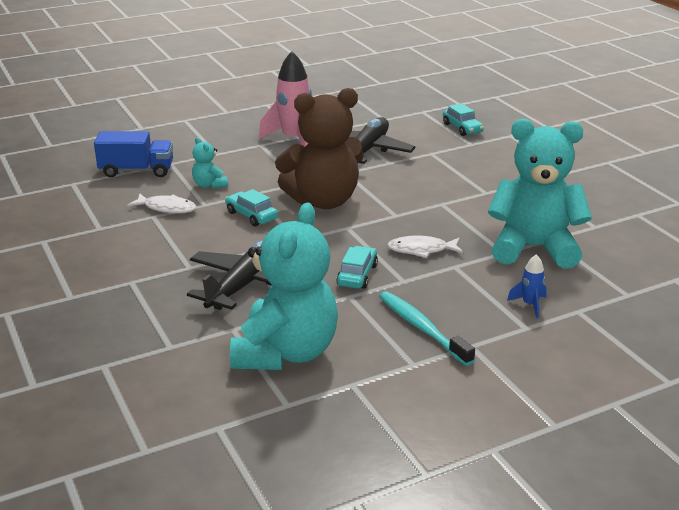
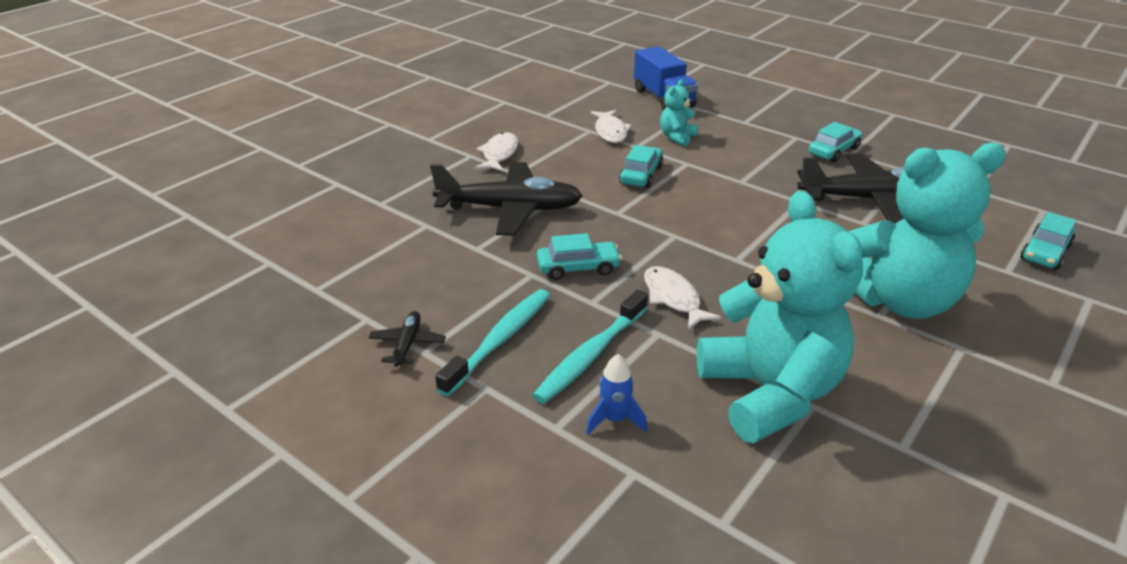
camera: 65 degrees right, 5 degrees up
(146, 267) = (499, 154): none -> white fish
(286, 352) = (402, 264): turquoise teddy bear -> turquoise teddy bear (899, 300)
(294, 140) = (834, 151): pink rocket -> turquoise car
(323, 201) = (716, 205): brown teddy bear -> none
(399, 370) = (407, 344): none -> black plane
(461, 296) = (591, 354): none -> turquoise toothbrush

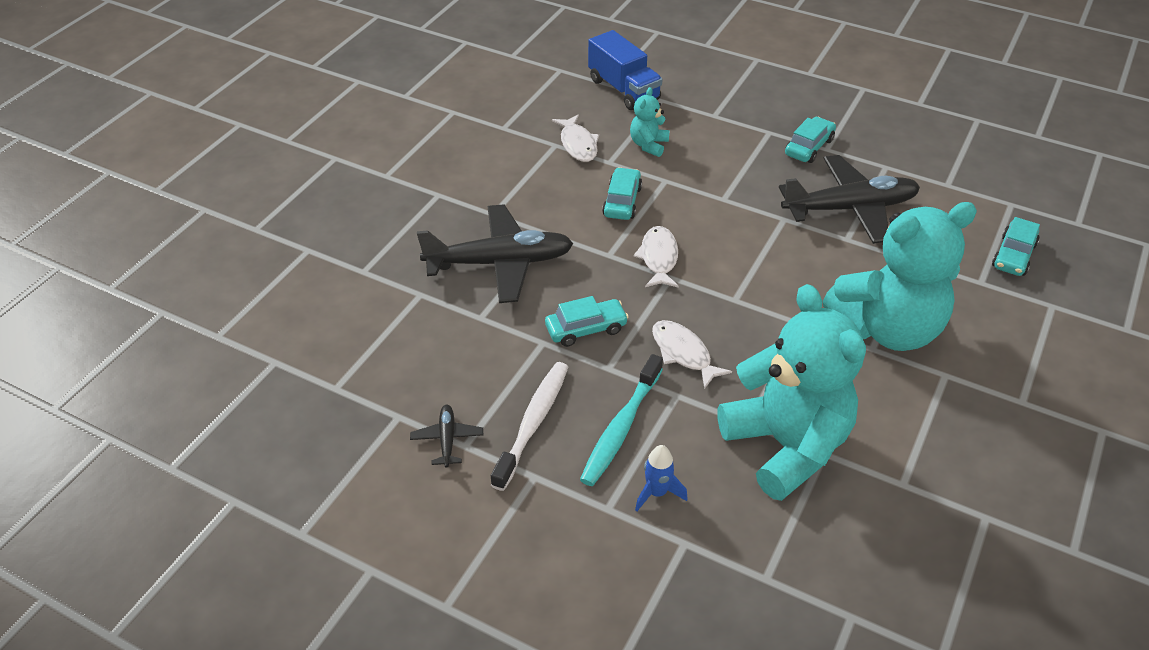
camera: 10 degrees left, 10 degrees up
(499, 154) = (468, 189): white fish -> white fish (659, 258)
(499, 341) = (532, 424): turquoise toothbrush -> white toothbrush

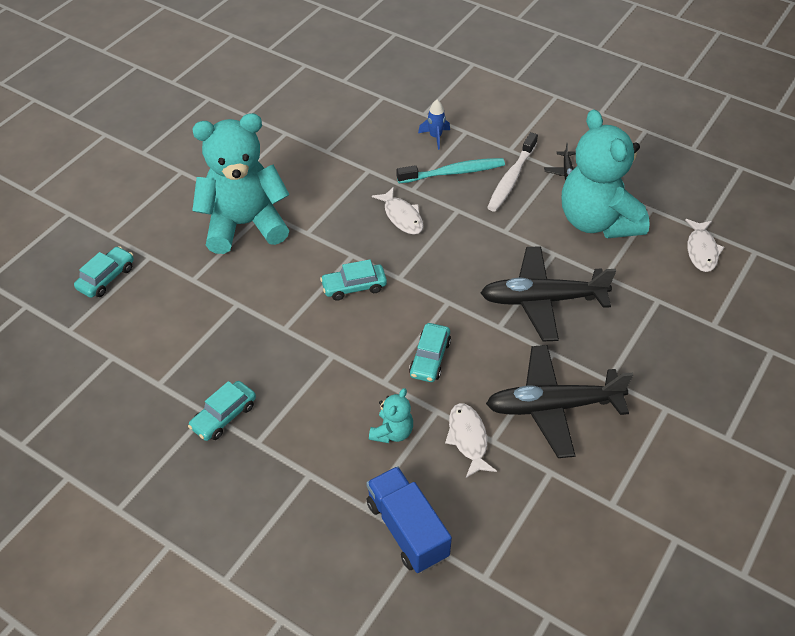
camera: 175 degrees left, 5 degrees up
(586, 329) = (472, 239): turquoise car -> turquoise car (354, 287)
(621, 427) = (453, 172): turquoise toothbrush -> turquoise toothbrush turned 45 degrees clockwise
(659, 258) = (406, 295): white fish -> white fish (701, 250)
(786, 446) = (348, 156): turquoise teddy bear -> turquoise teddy bear (597, 221)
(850, 208) = (219, 335): black plane -> black plane (552, 407)

